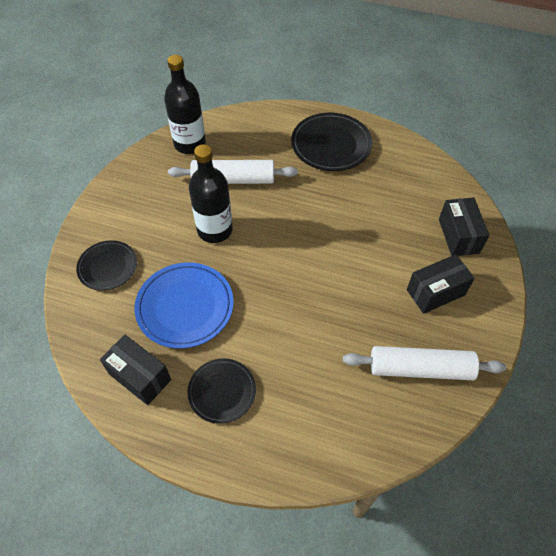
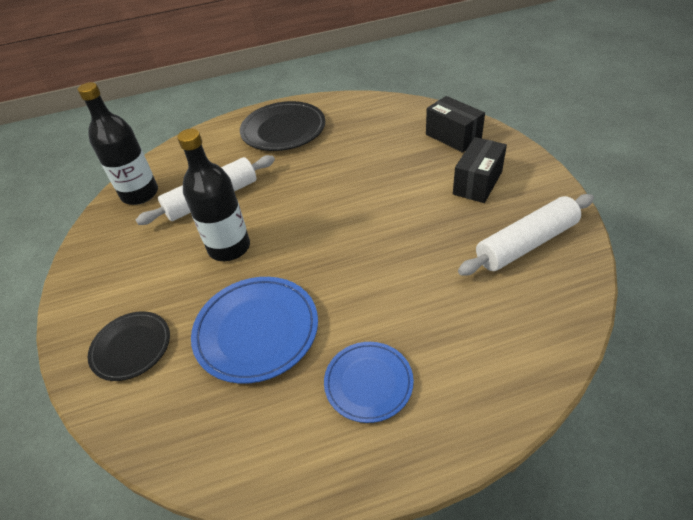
camera: 30 degrees left, 10 degrees down
(139, 376) = (262, 431): black box -> none
(222, 392) = (368, 383): black plate -> blue plate

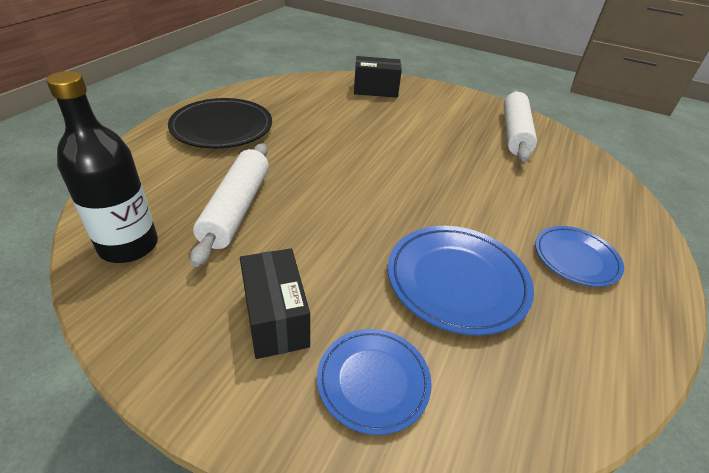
camera: 55 degrees left, 5 degrees down
(131, 347) = (373, 381): black plate -> blue plate
(229, 247) = (325, 237): black bottle -> none
(477, 183) = (435, 111): black box -> black box (276, 318)

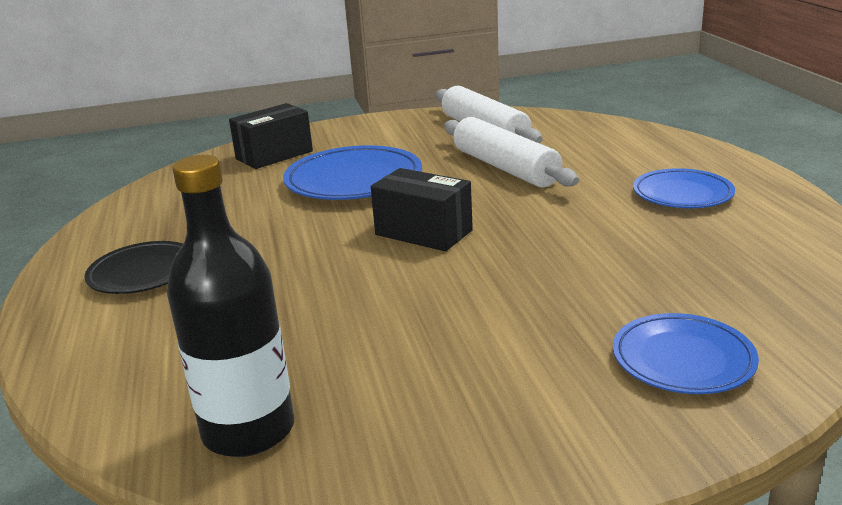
camera: 35 degrees left, 15 degrees down
(222, 128) = (143, 273): black plate -> black plate, size x0.64
(237, 209) = (316, 328): white rolling pin -> white rolling pin (505, 167)
(276, 318) = (528, 377): black box -> black box (423, 232)
(457, 281) = (626, 258): blue plate -> blue plate (353, 180)

